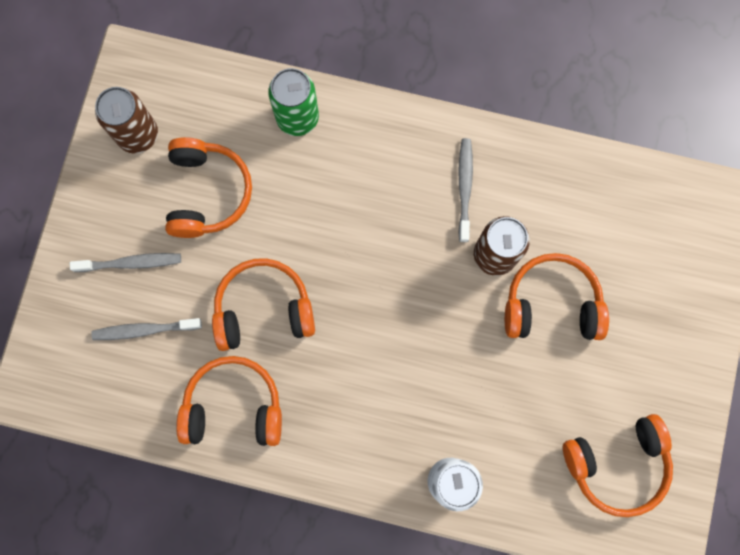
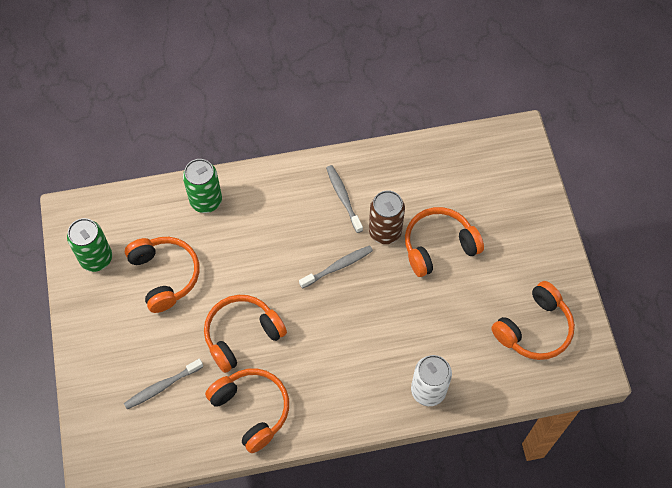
camera: 25 degrees left, 15 degrees down
(130, 263) = (130, 346): grey toothbrush -> grey toothbrush (337, 267)
(138, 135) = (96, 258): brown can -> green can
(233, 406) = (251, 410): orange headphones -> orange headphones turned 75 degrees clockwise

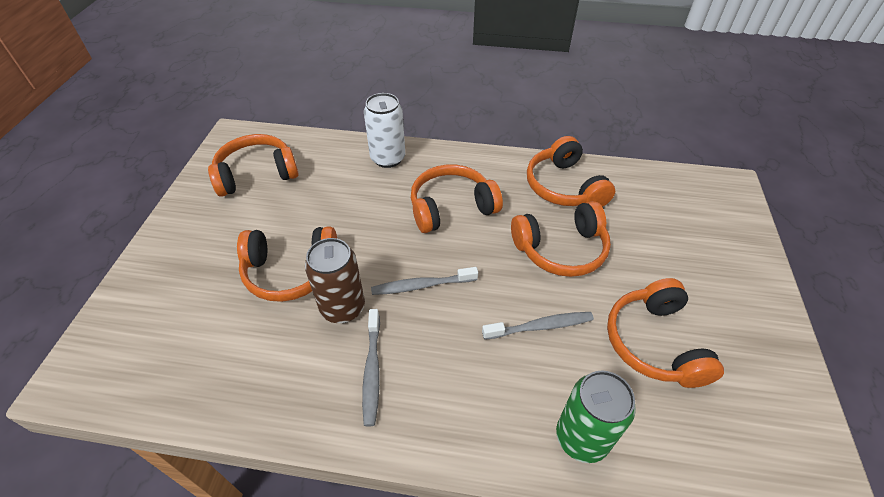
camera: 160 degrees left, 15 degrees down
(96, 258) = (763, 399): green can -> none
(162, 386) = (659, 228): grey toothbrush -> grey toothbrush (540, 326)
(344, 349) = (451, 207): none -> orange headphones

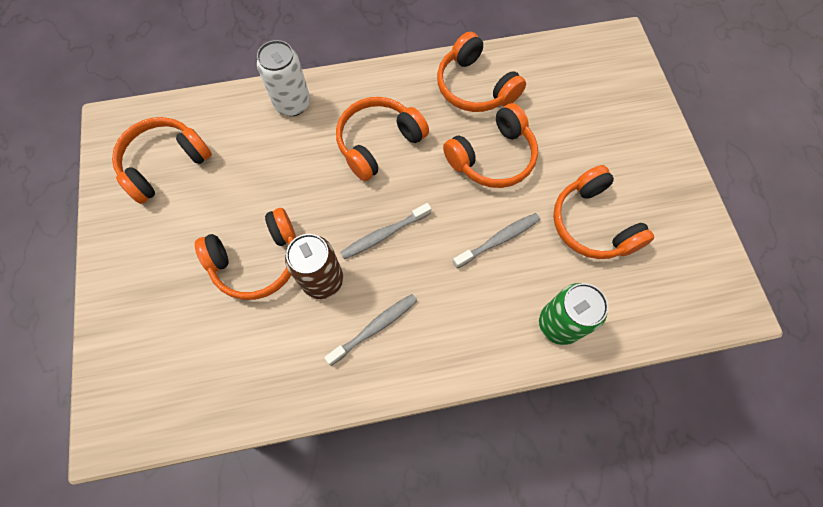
camera: 20 degrees left, 20 degrees up
(372, 370) = (374, 328): grey toothbrush -> grey toothbrush turned 105 degrees counterclockwise

